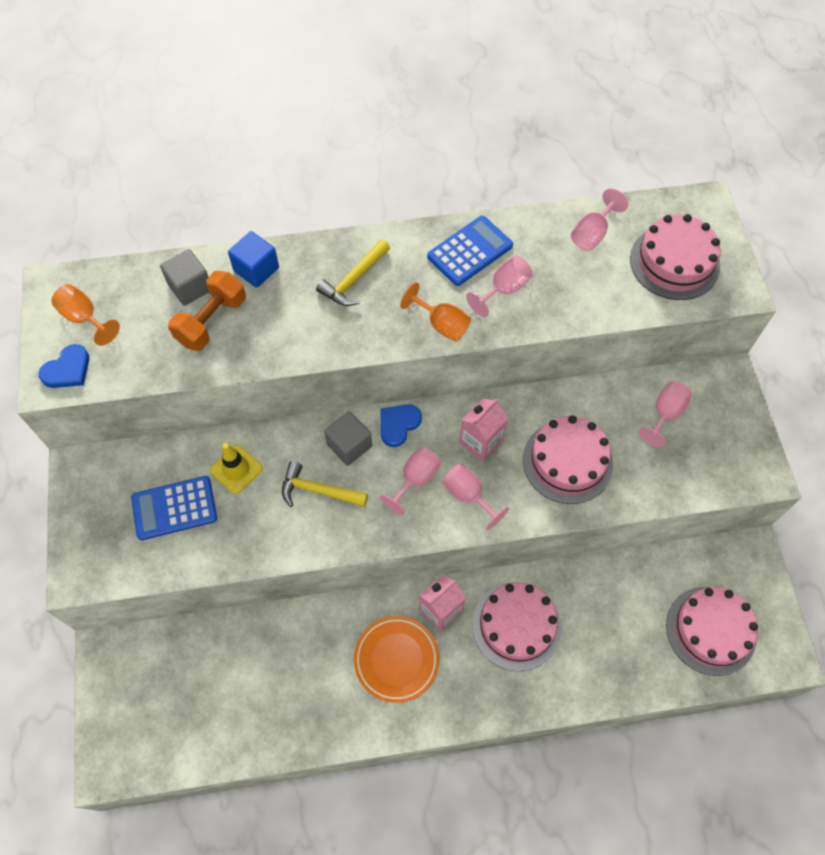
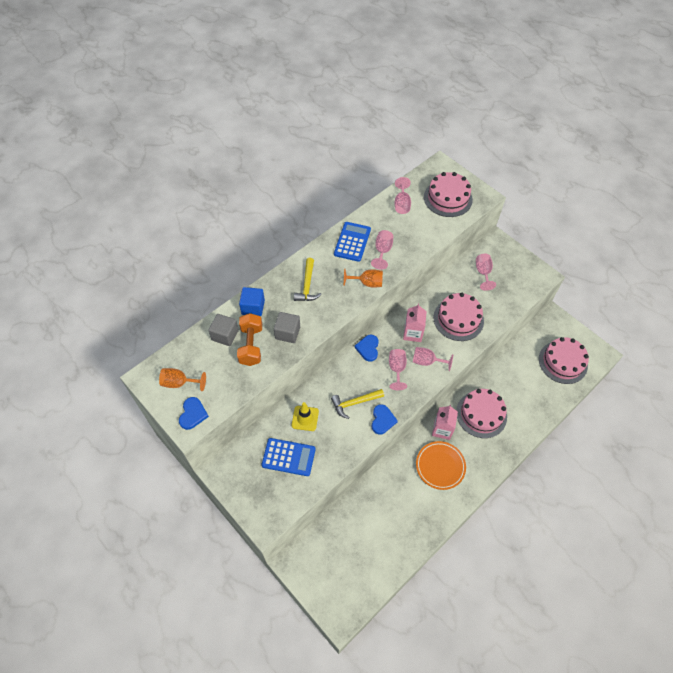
camera: 35 degrees left, 5 degrees down
(174, 508) = (288, 457): blue calculator -> blue calculator turned 120 degrees counterclockwise
(337, 539) = (382, 420): none -> blue heart
(349, 445) = (352, 372): grey cube -> grey cube (287, 333)

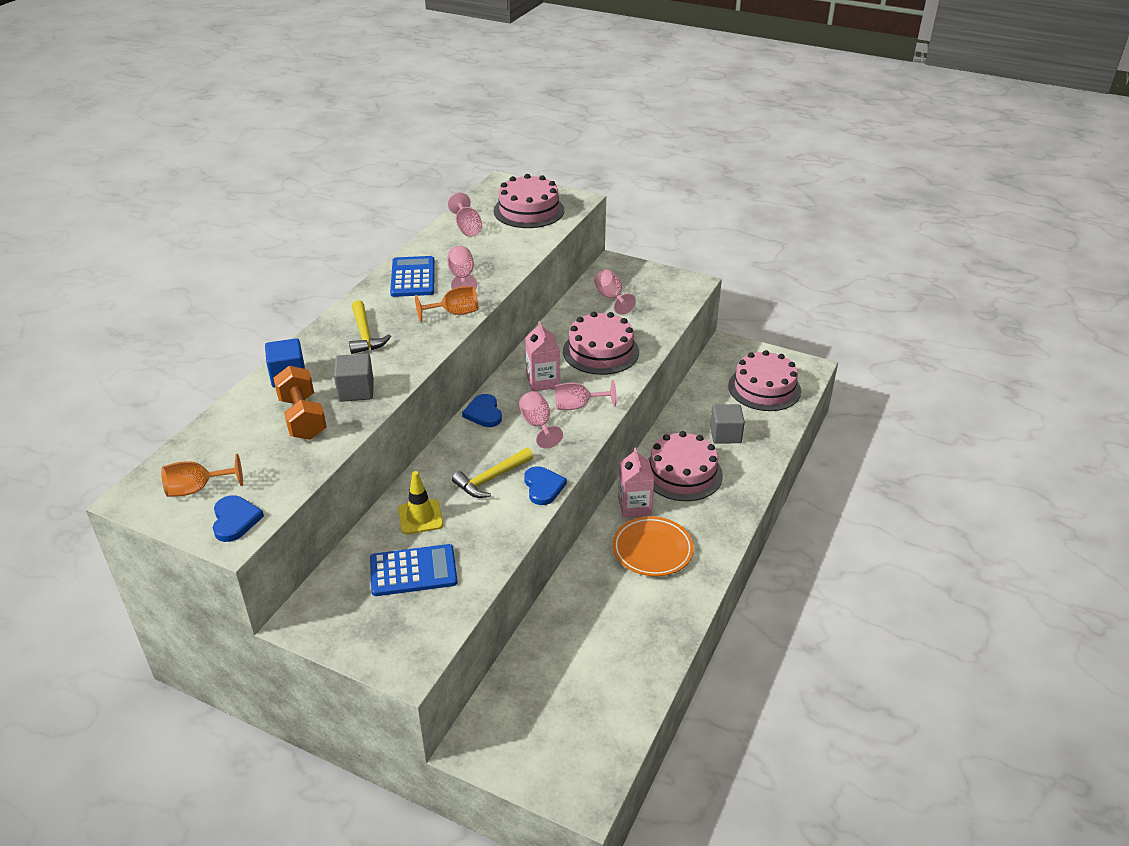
camera: 20 degrees left, 20 degrees down
(225, 335) = (254, 416): grey cube -> grey cube (725, 435)

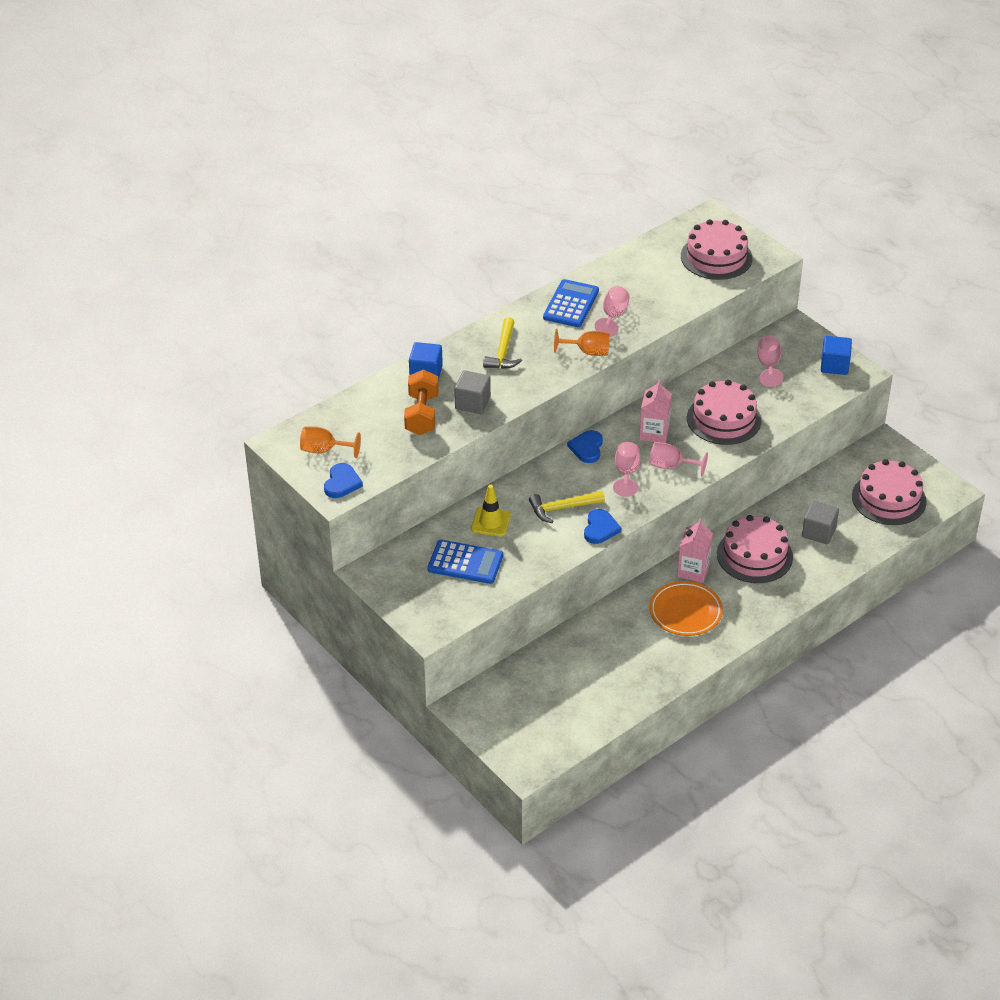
camera: 25 degrees right, 5 degrees up
(467, 228) = (647, 262): pink goblet -> none
(668, 283) = (834, 365): none -> blue cube

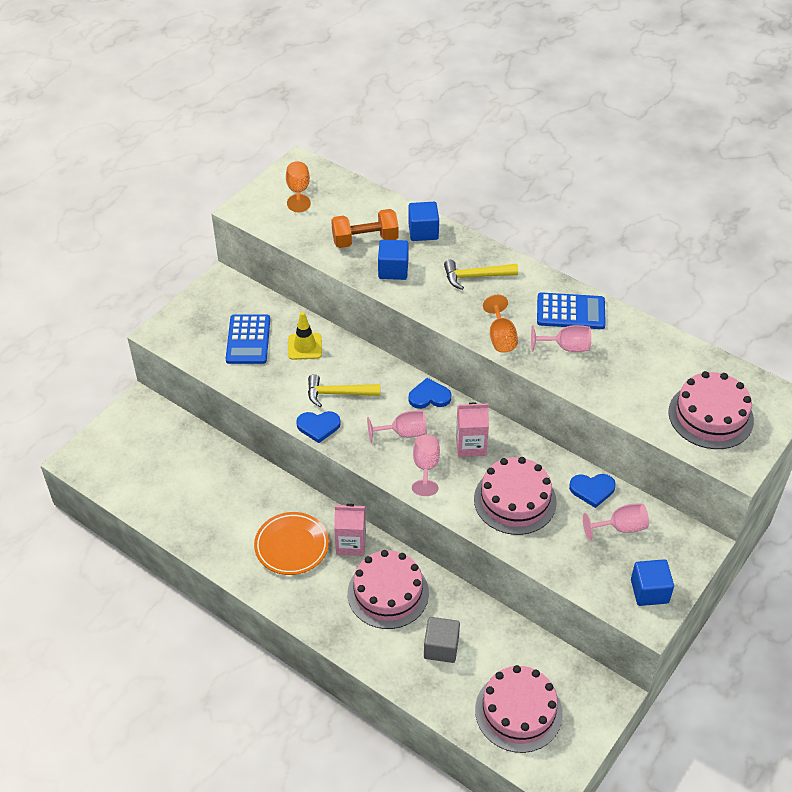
camera: 75 degrees right, 5 degrees up
(342, 483) = (260, 210): blue heart -> blue heart (592, 490)
(472, 403) = (393, 270): grey cube -> blue cube
(562, 508) = (338, 393): yellow hammer -> yellow hammer turned 60 degrees counterclockwise

